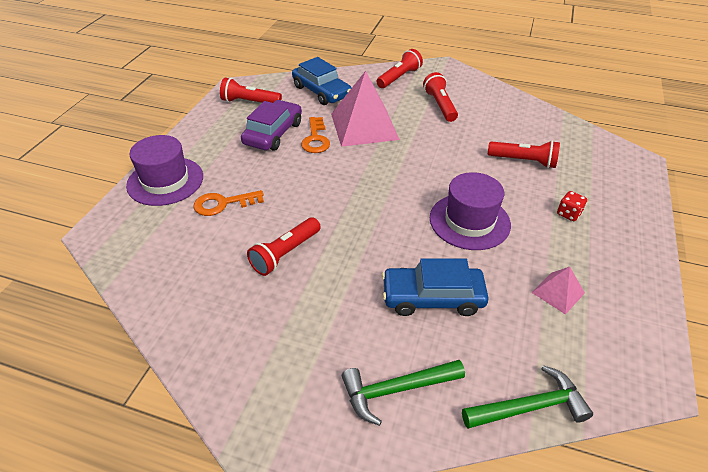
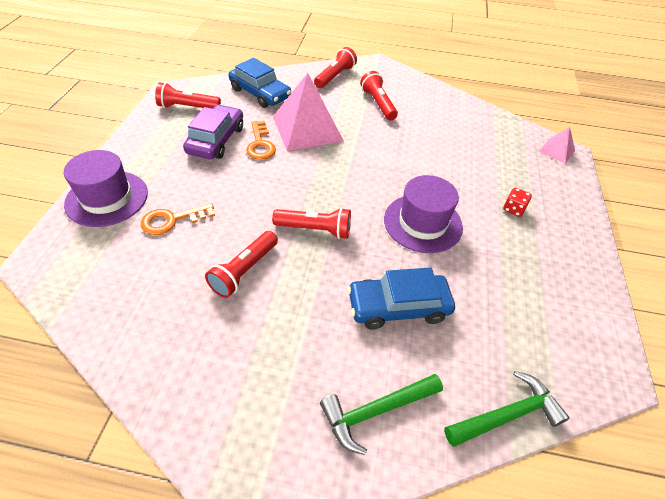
camera: 10 degrees left, 5 degrees up
(523, 161) = (464, 158): red flashlight -> red flashlight (315, 230)
(558, 292) = (516, 291): pink pyramid -> pink pyramid (557, 151)

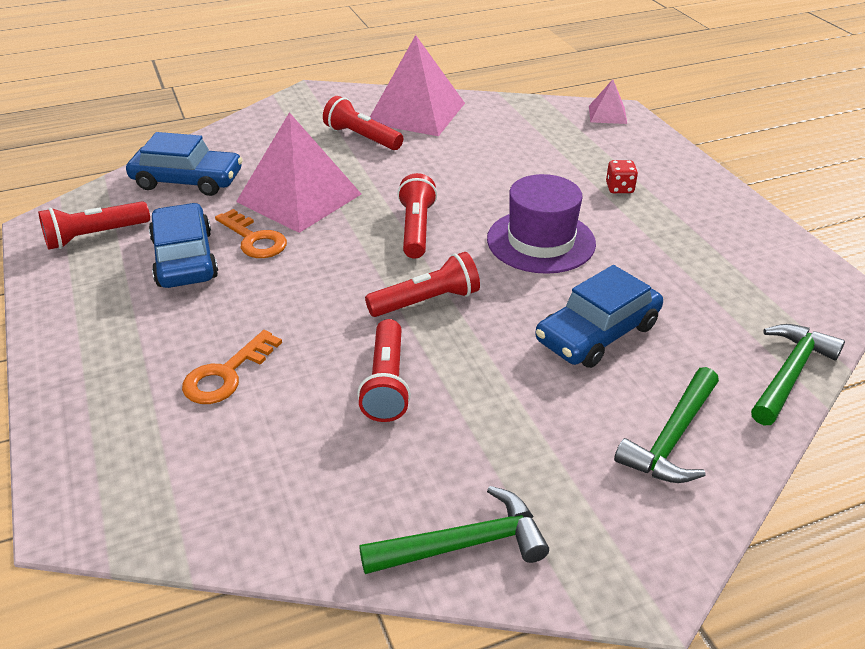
camera: 30 degrees left, 10 degrees down
(107, 198) = (95, 393): purple hat -> none
(187, 400) = (464, 544): none -> green hammer
(216, 140) = (185, 258): purple car -> blue car
(335, 76) = (272, 125): red flashlight -> red flashlight (416, 229)
(426, 100) = (416, 112): none -> pink pyramid

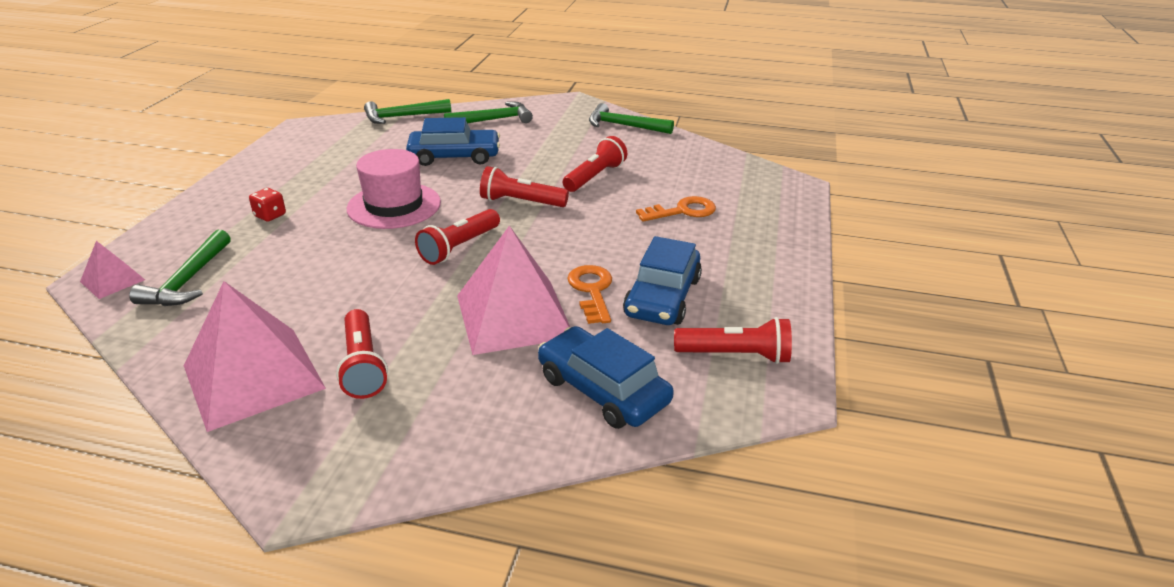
camera: 145 degrees left, 5 degrees down
(541, 241) = (394, 205): purple hat -> pink hat
(563, 131) = (188, 280): none -> green hammer

